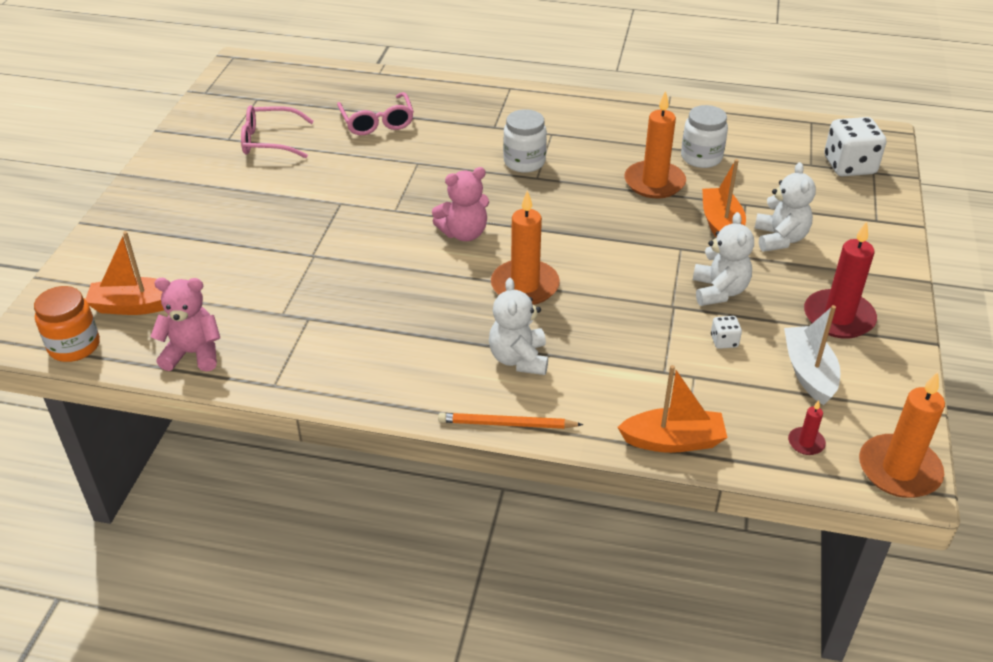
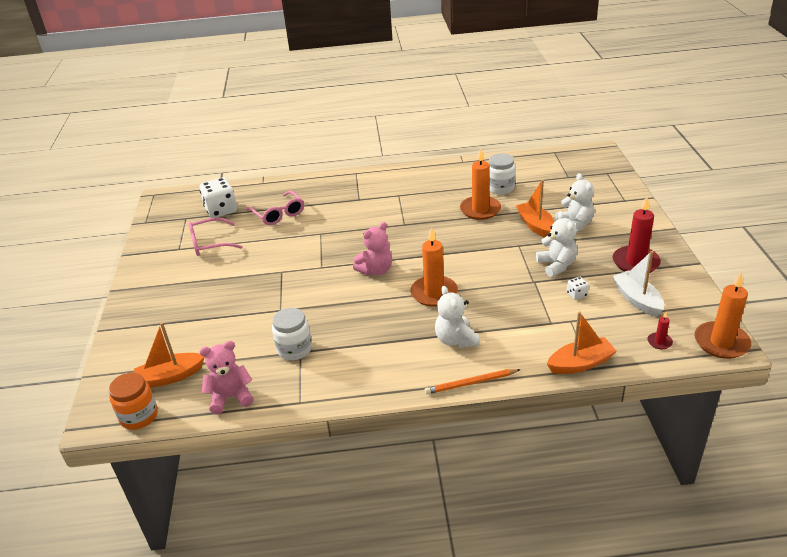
camera: 15 degrees left, 5 degrees down
(524, 162) = (390, 216): white jar -> white jar (294, 349)
(849, 166) = (591, 172): white dice -> white dice (221, 210)

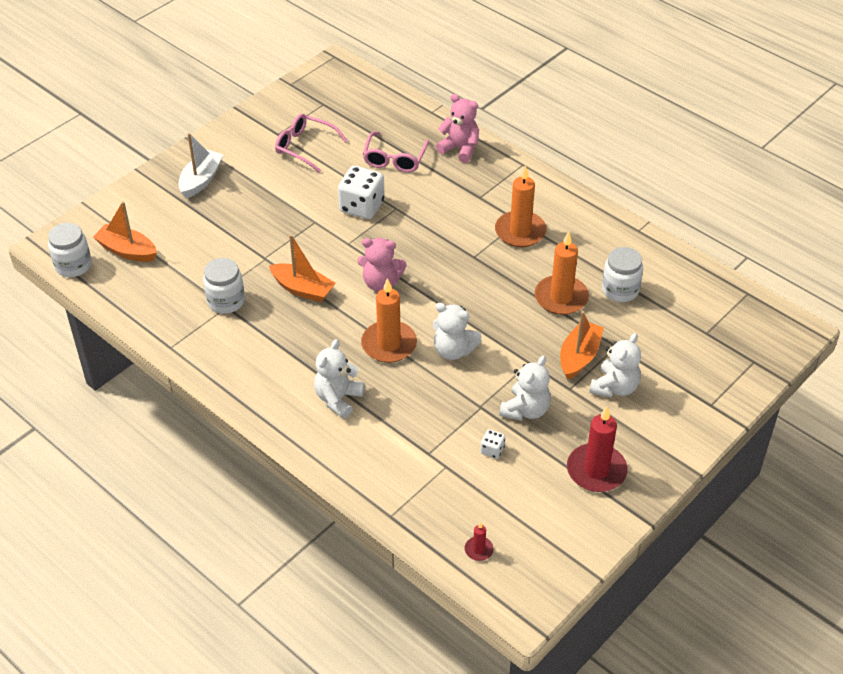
camera: 45 degrees right, 10 degrees up
(139, 416) = (73, 265): orange jar -> white jar
(221, 210) = (359, 117): white dice -> white dice (362, 206)
(231, 397) = (138, 302): pink teddy bear -> pink teddy bear (460, 149)
(471, 383) = (292, 442): orange pencil -> none
(472, 269) = (453, 350): none -> white teddy bear
(580, 363) = (389, 505): orange boat -> orange boat (303, 289)
(637, 299) = (531, 501): white boat -> white boat (201, 180)
(721, 342) = (525, 599): orange candle -> orange candle (520, 232)

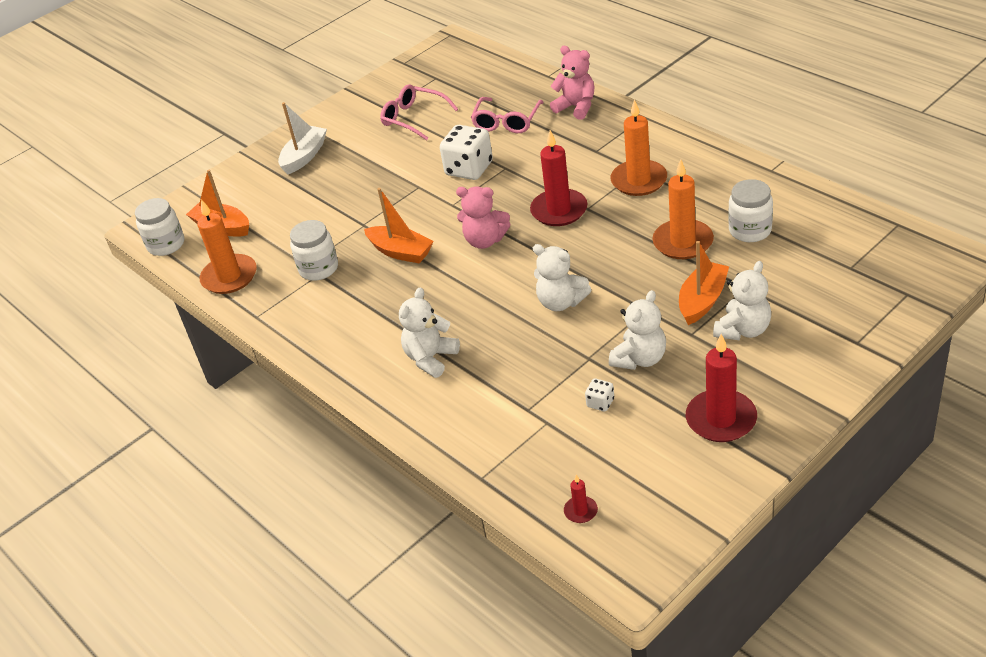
camera: 10 degrees right, 5 degrees down
(389, 344) = (490, 300): orange candle -> orange candle (229, 277)
(448, 257) = (559, 210): none -> red candle

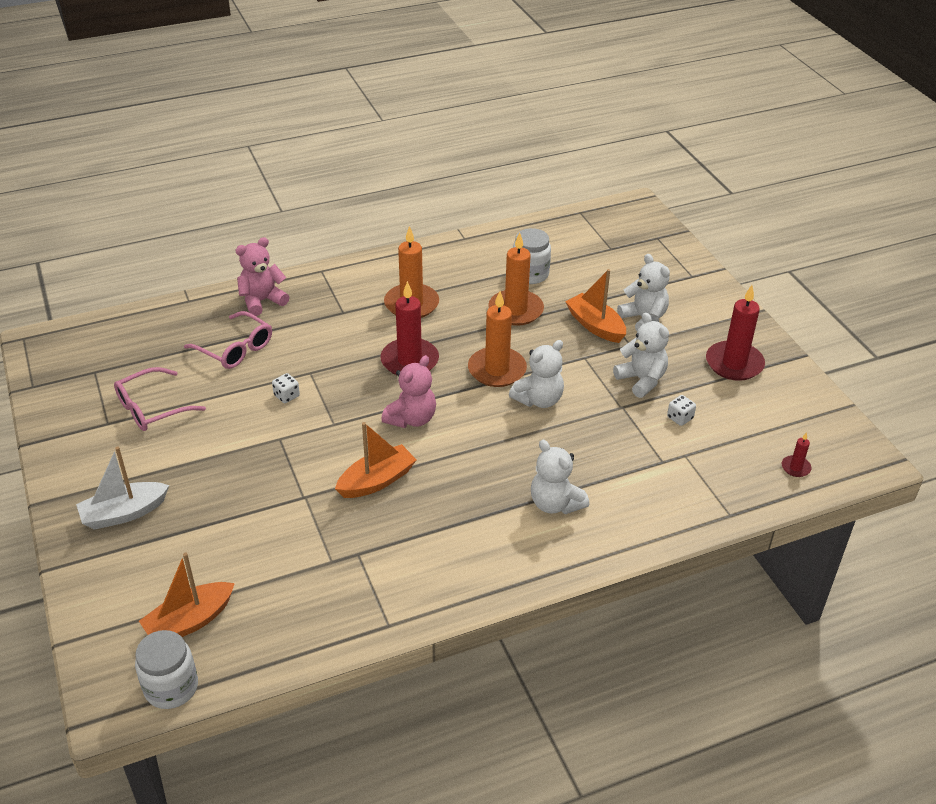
camera: 75 degrees left, 0 degrees up
(229, 277) = (295, 635): orange candle -> orange candle (497, 370)
(304, 156) = (124, 513): white boat -> white boat turned 75 degrees counterclockwise
(318, 268) = (348, 551): white jar -> none
(469, 169) = (286, 396): white dice -> white dice, size x0.46

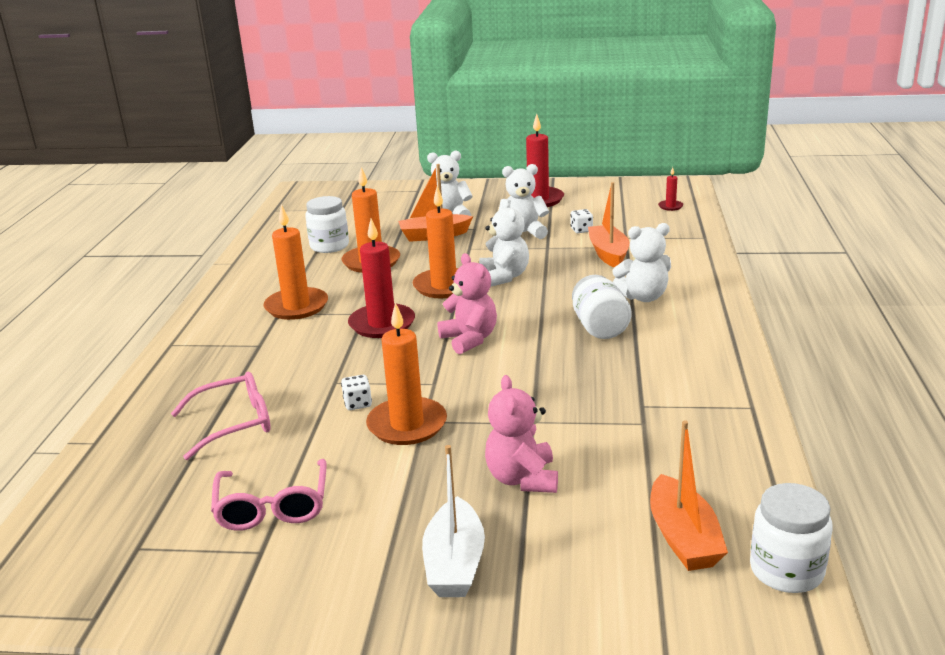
camera: 60 degrees left, 15 degrees down
(262, 301) = (171, 390): pink teddy bear -> pink teddy bear (522, 479)
(270, 431) = (407, 425): none -> orange candle
(377, 481) = (544, 375): orange boat -> orange boat (608, 254)
(477, 491) = (599, 327): none -> white jar

